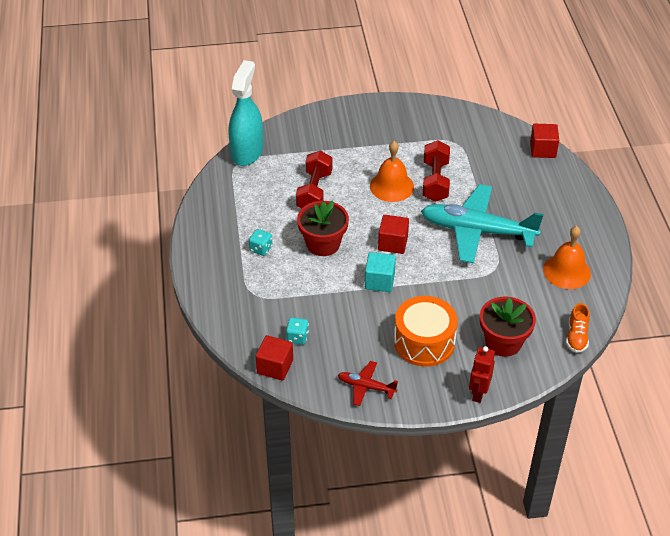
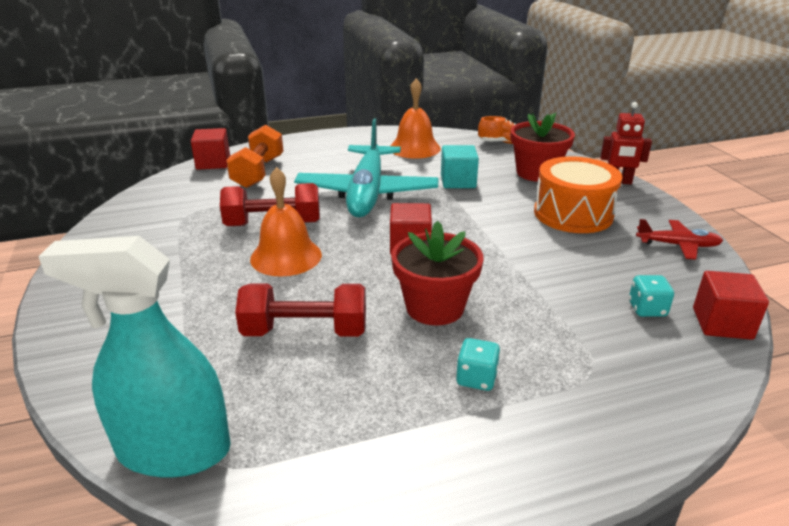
camera: 100 degrees left, 15 degrees down
(366, 387) = (678, 245): red plane -> red plane turned 90 degrees counterclockwise
(379, 281) = (489, 251): turquoise cube -> turquoise cube (458, 181)
(522, 174) = (258, 172): none -> orange dumbbell

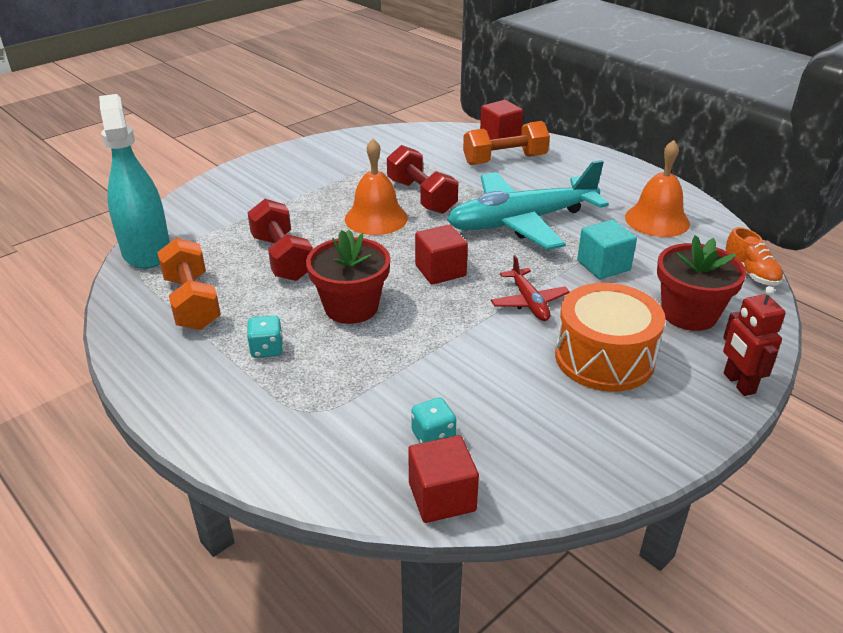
camera: 65 degrees right, 5 degrees up
(343, 423) = (192, 302): none -> orange dumbbell
(678, 245) = (600, 452): red plane -> red plane (529, 302)

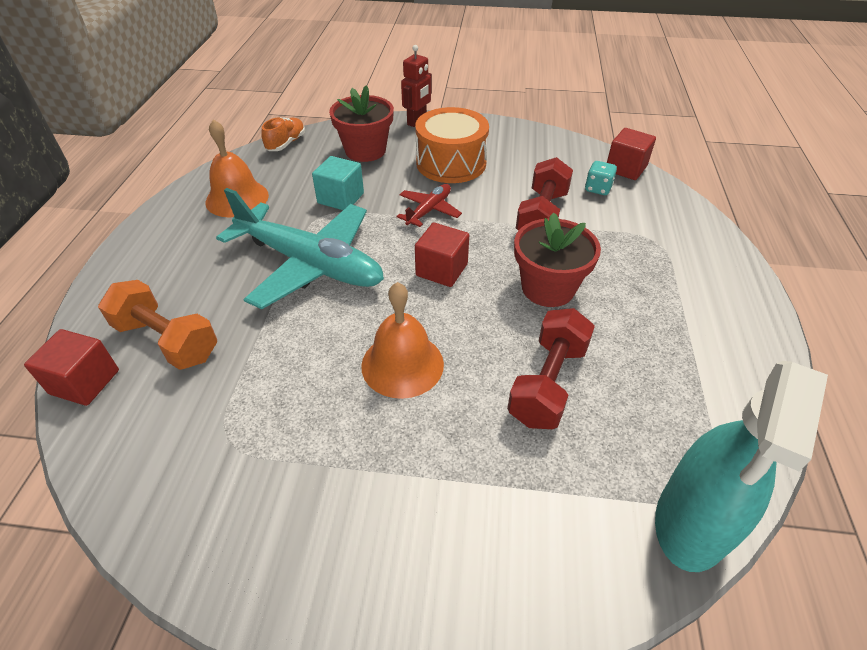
camera: 130 degrees left, 10 degrees up
(192, 302) = (681, 391): orange dumbbell -> none
(267, 349) = (648, 298): turquoise dice -> none
(421, 196) = (321, 358): red dumbbell -> red dumbbell (542, 216)

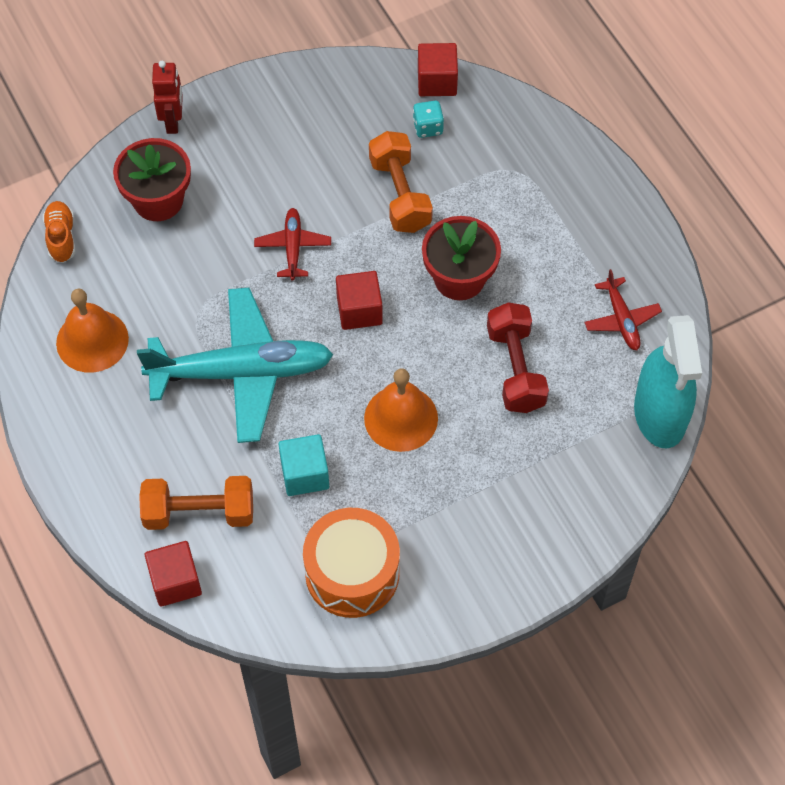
camera: 35 degrees left, 15 degrees up
(340, 198) = (195, 281): turquoise cube -> turquoise cube (305, 474)
(451, 163) = (262, 169): orange drum -> orange drum (352, 573)
(542, 216) = (400, 194): red dumbbell -> orange dumbbell
(696, 399) = (621, 320): none -> red plane

